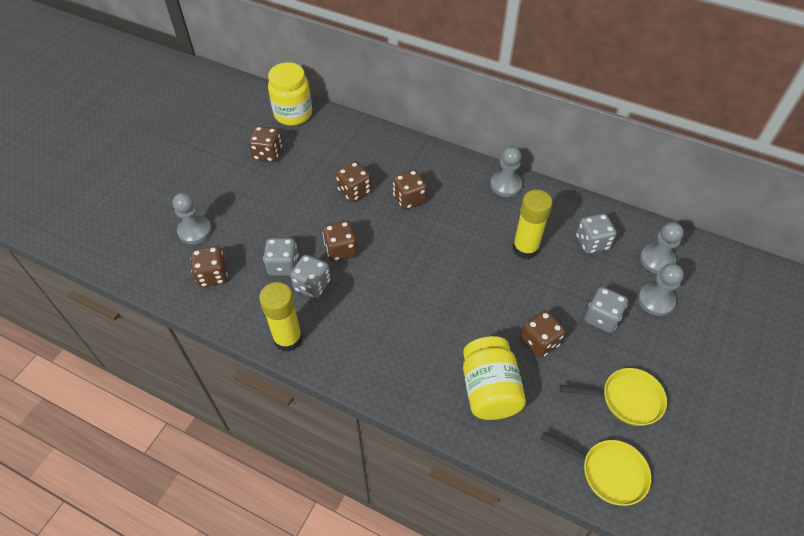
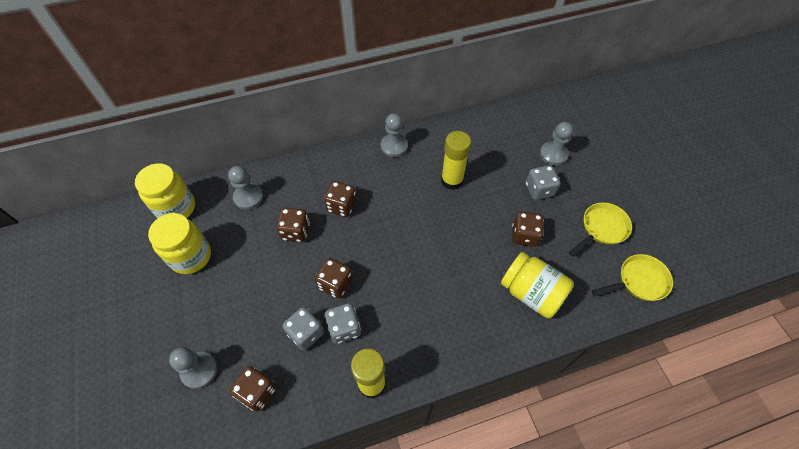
camera: 45 degrees left, 5 degrees up
(267, 154) = (191, 256): brown dice -> yellow jar
(592, 243) = (484, 145): grey dice -> none
(657, 260) = (528, 128): grey pawn -> grey pawn (248, 197)

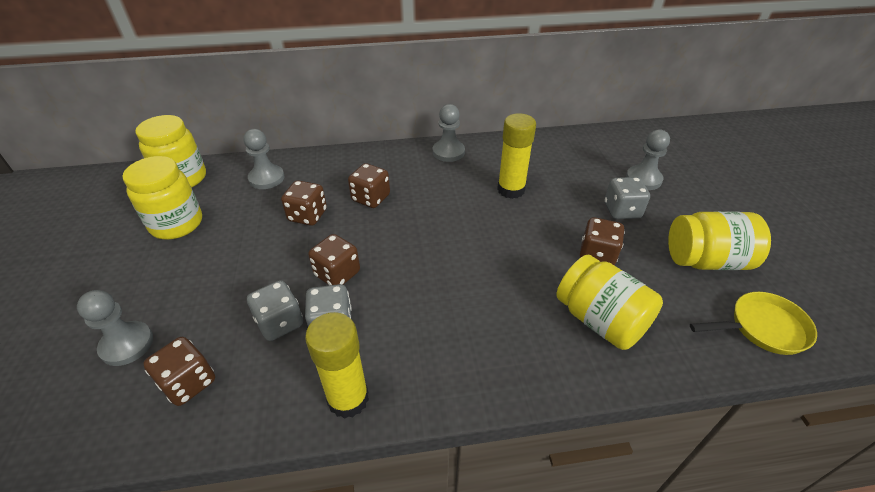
camera: 10 degrees right, 15 degrees down
(601, 229) = (706, 260): yellow pan -> yellow jar

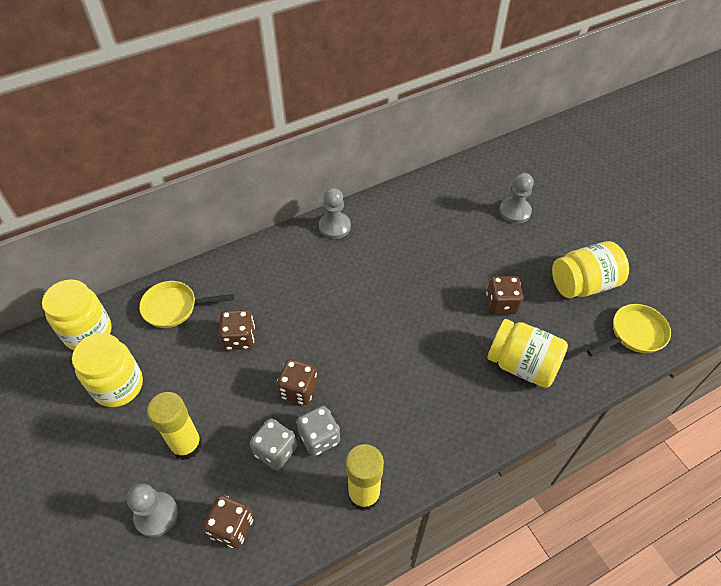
camera: 20 degrees left, 10 degrees up
(266, 178) = (174, 307): grey pawn -> yellow pan
(371, 198) = (287, 301): brown dice -> none
(511, 190) = (408, 255): yellow glue stick -> yellow glue stick (186, 445)
(622, 211) = (507, 252): grey dice -> none

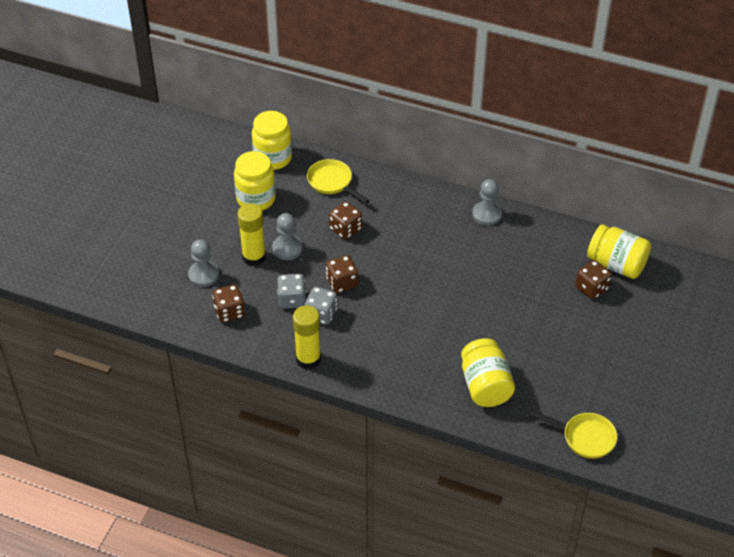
camera: 50 degrees right, 5 degrees down
(501, 304) = (525, 346): brown dice -> brown dice (591, 288)
(515, 211) = (624, 306): grey pawn -> grey pawn (287, 248)
(583, 284) = (599, 385): yellow jar -> yellow jar (616, 264)

